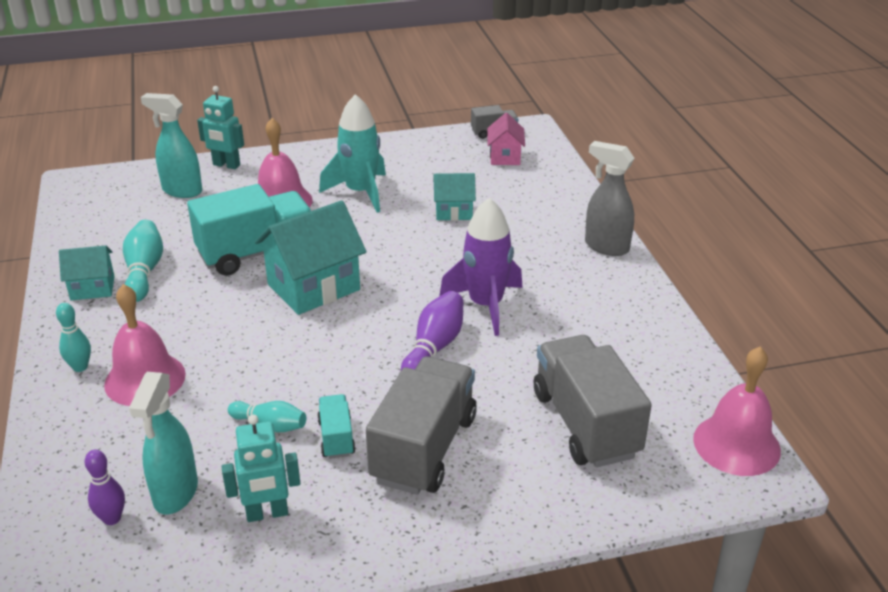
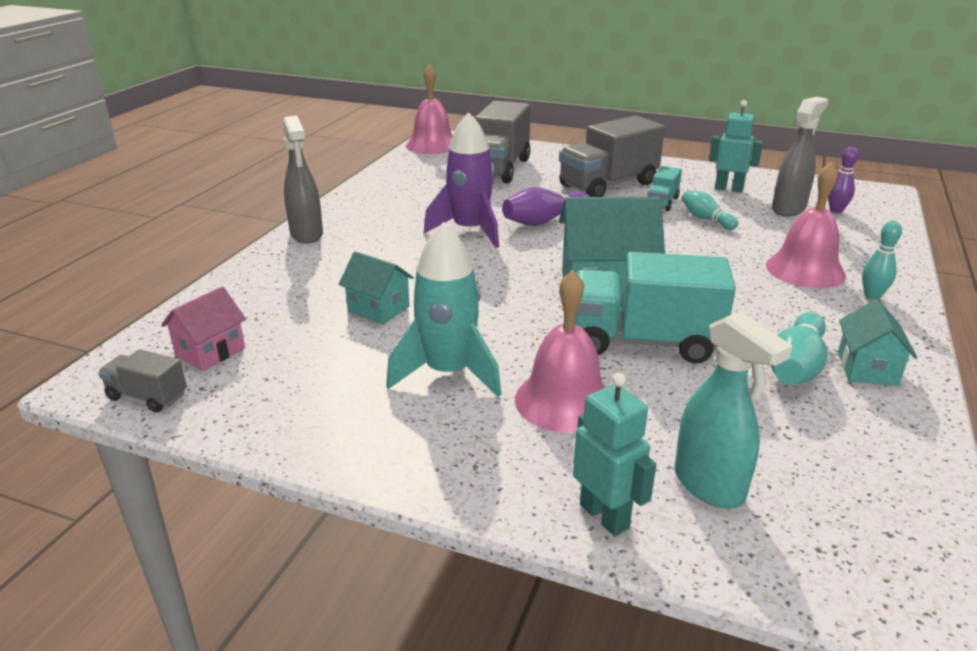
camera: 145 degrees left, 5 degrees down
(92, 288) = (867, 369): turquoise house -> turquoise house turned 75 degrees clockwise
(175, 493) = (789, 209): turquoise spray bottle -> grey spray bottle

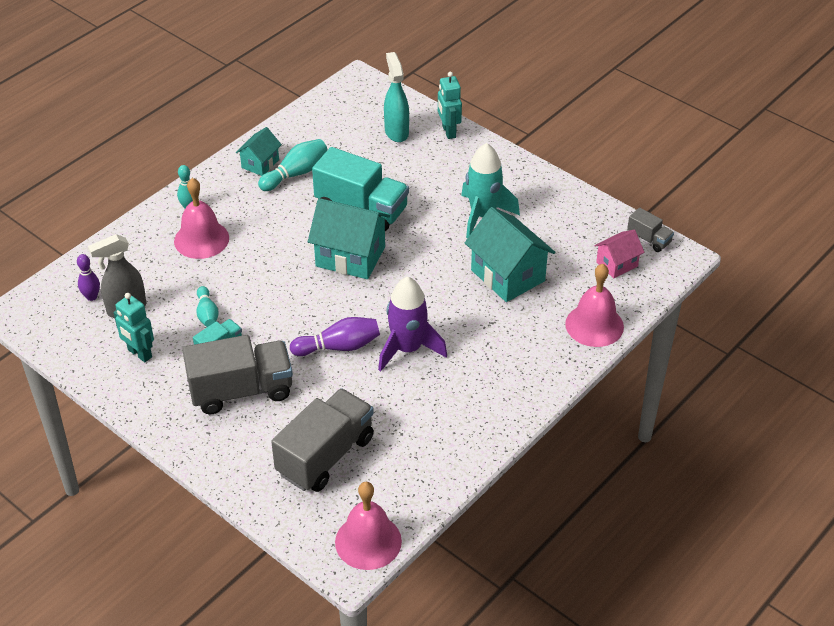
camera: 160 degrees left, 15 degrees up
(306, 235) = (544, 379): grey spray bottle -> none
(378, 309) = (507, 275): turquoise house -> turquoise house, size x1.79
(564, 401) = (431, 184): pink bell -> pink bell (594, 325)

